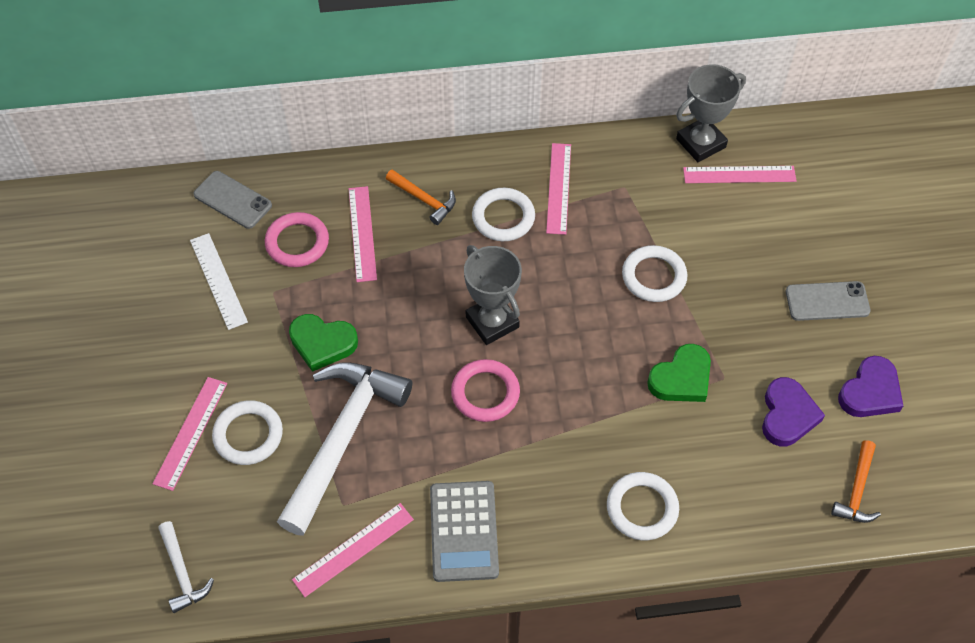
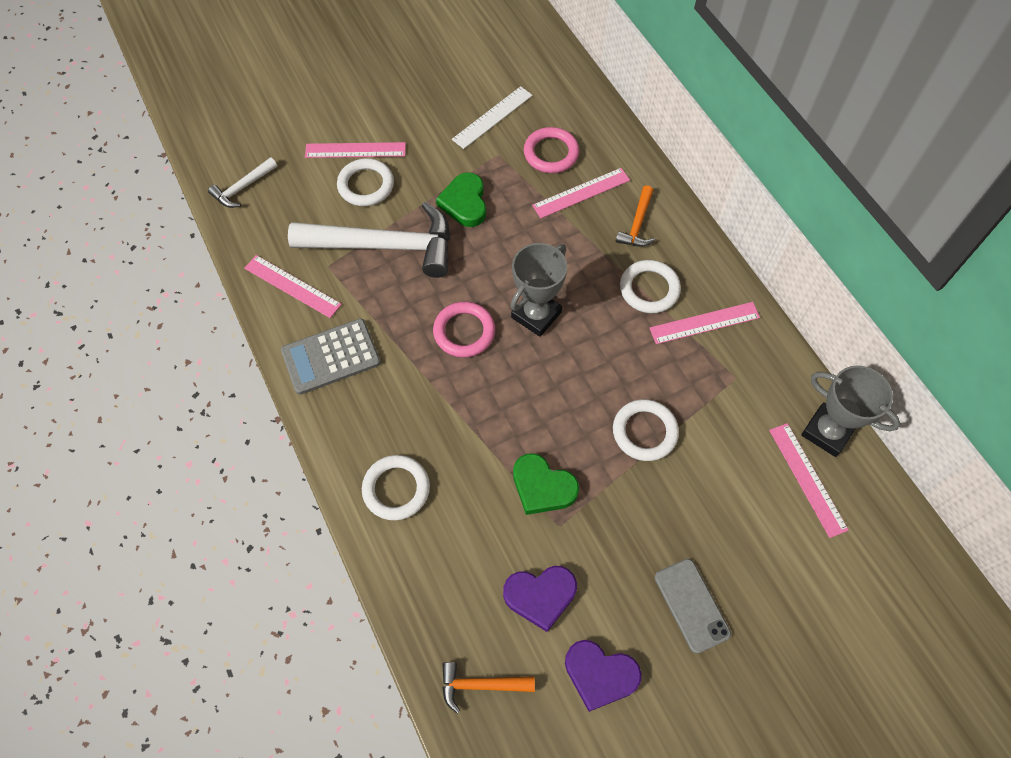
camera: 70 degrees right, 5 degrees up
(233, 200) = (571, 98): grey phone -> none

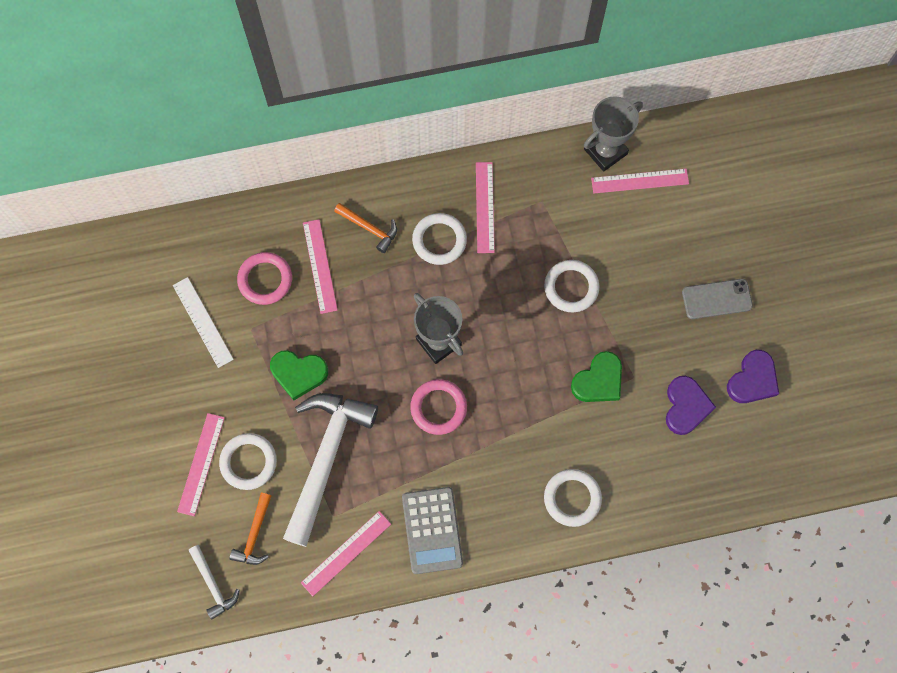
camera: 75 degrees left, 10 degrees up
(480, 685) = (742, 468): orange hammer -> orange hammer (254, 535)

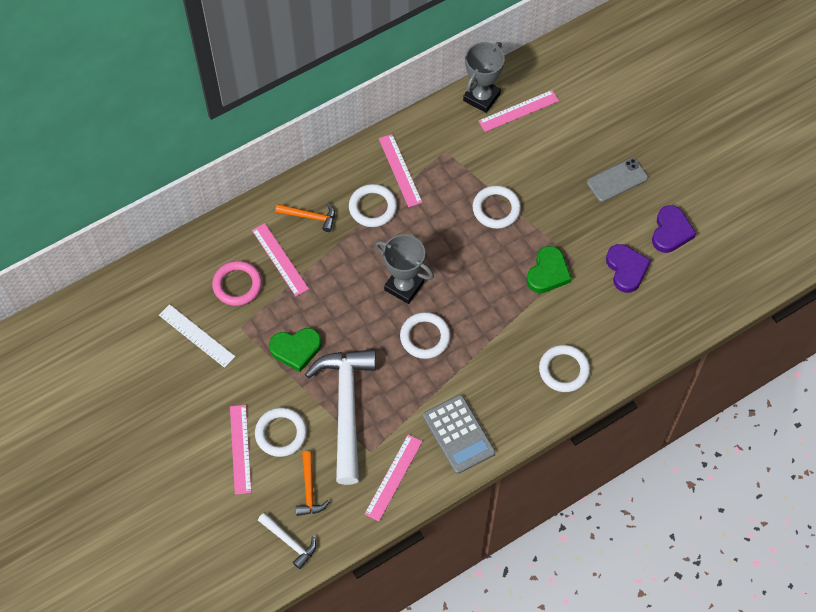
camera: 20 degrees left, 10 degrees down
(438, 408) = (425, 337): pink ring -> white ring

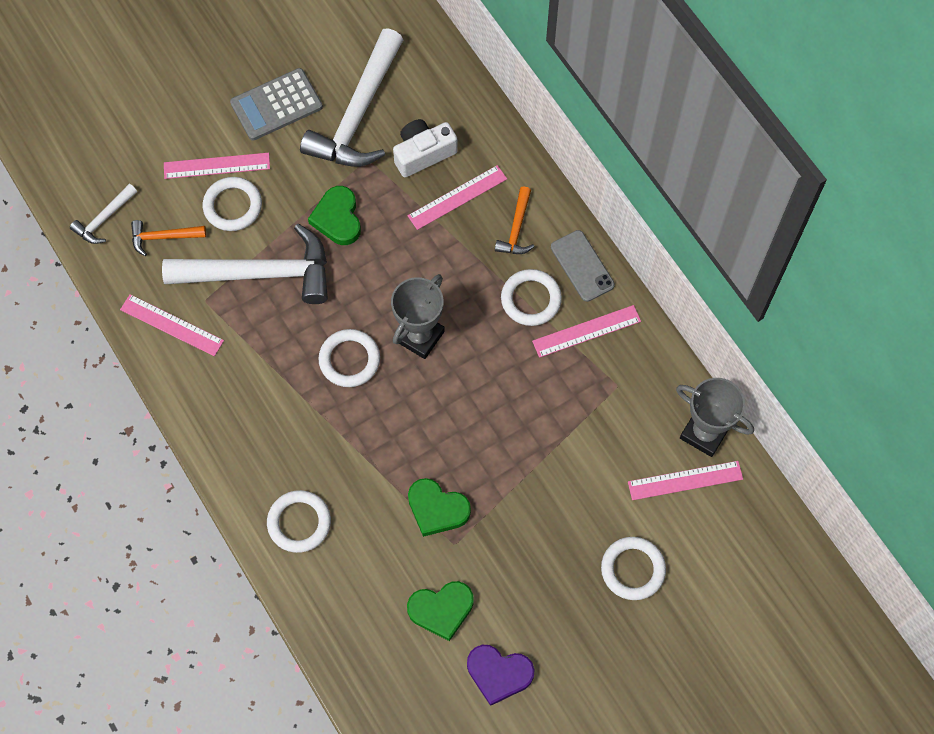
camera: 90 degrees right, 5 degrees up
(196, 336) = (358, 115): white ruler -> white hammer
(237, 285) = (423, 153): pink ring -> white camera
(458, 434) = (220, 397): grey calculator -> grey calculator (276, 105)
(496, 209) = (531, 447): white ring -> white ring (632, 569)
(518, 111) = (685, 480): pink ruler -> pink ruler turned 75 degrees counterclockwise
(617, 180) = (579, 606): grey phone -> grey phone (582, 266)
(626, 269) = (441, 610): purple heart -> green heart

